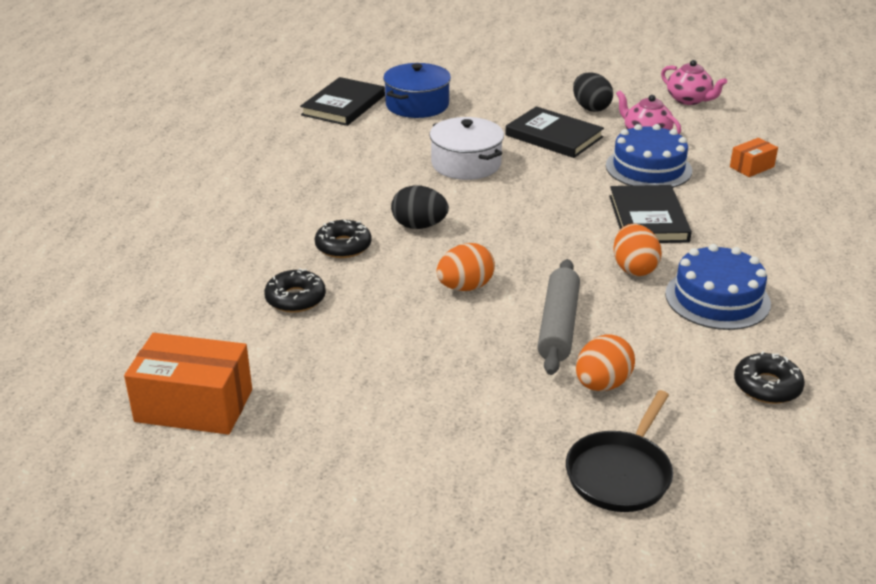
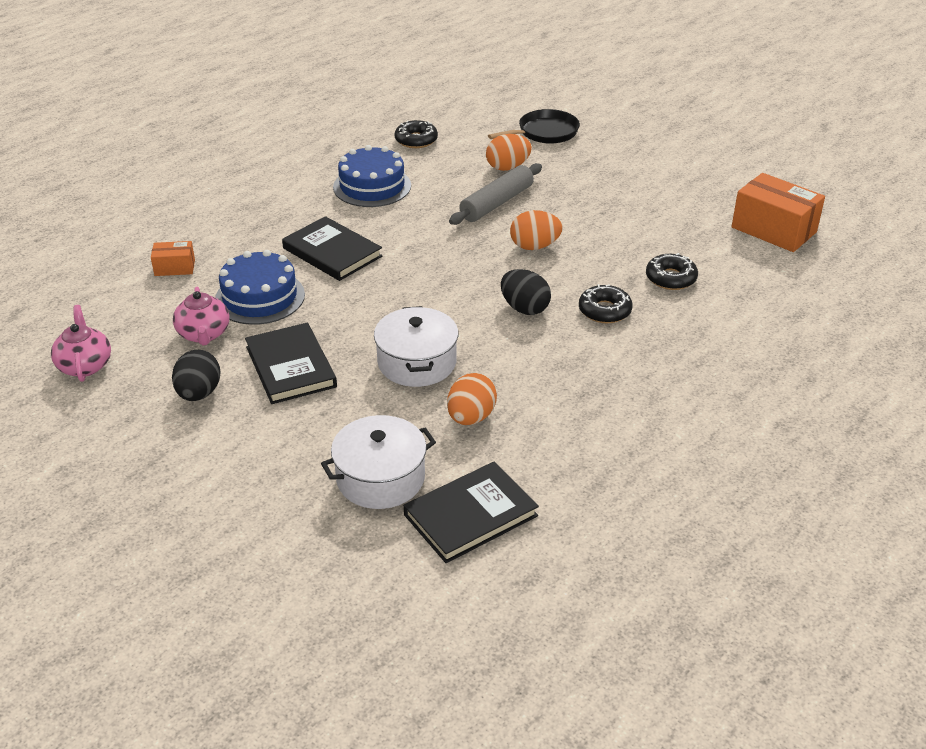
camera: 150 degrees left, 5 degrees up
(417, 105) = (380, 478): blue pot -> white pot
(634, 268) = (398, 221): orange egg -> orange egg (471, 417)
(648, 218) = (332, 252): black book -> black book turned 75 degrees counterclockwise

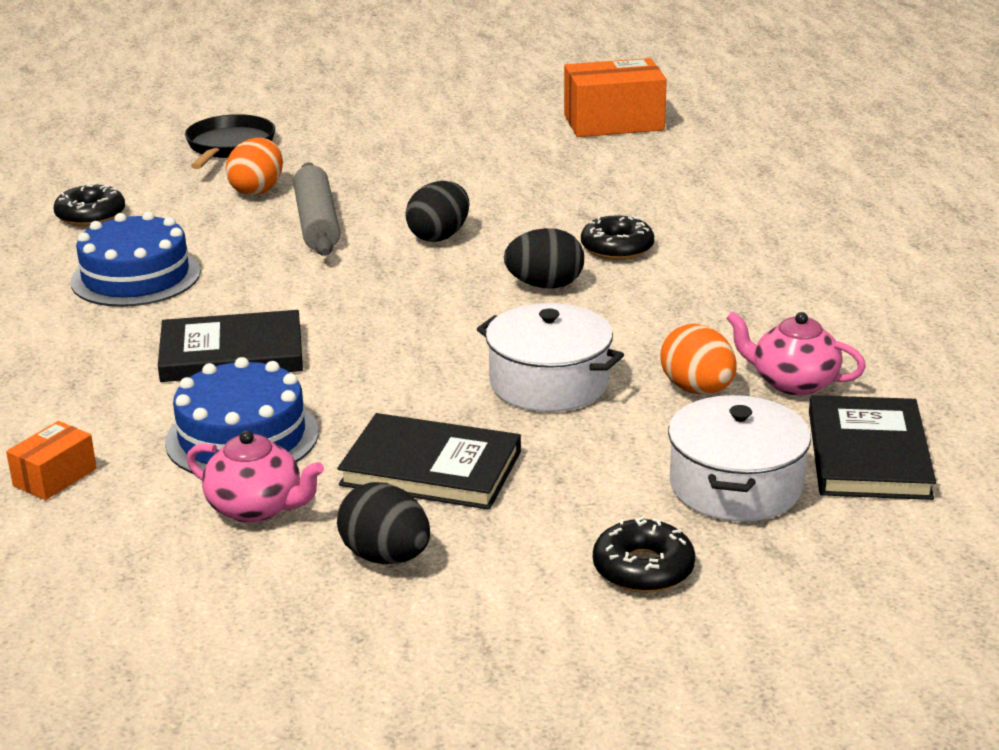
camera: 50 degrees left, 10 degrees down
(85, 365) = (170, 634): pink teapot -> pink teapot (793, 383)
(534, 246) = (439, 236): orange egg -> black egg
(670, 278) = (614, 196): black donut -> black donut (643, 568)

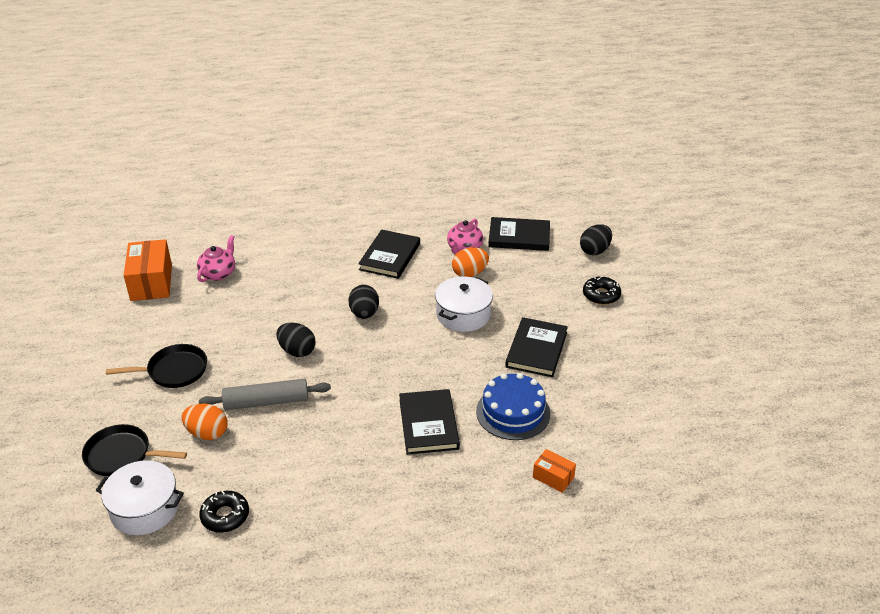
camera: 90 degrees left, 10 degrees up
(136, 277) = (327, 478): blue cake -> none
(256, 508) = (572, 402): pink teapot -> pink teapot (218, 273)
(386, 557) = (603, 361): black egg -> black egg (595, 251)
(398, 157) = (174, 371): none -> black pan
(617, 248) = (325, 289): black donut -> none
(735, 486) = (543, 269): white pot -> white pot (145, 509)
(737, 302) = (390, 256): none -> black book

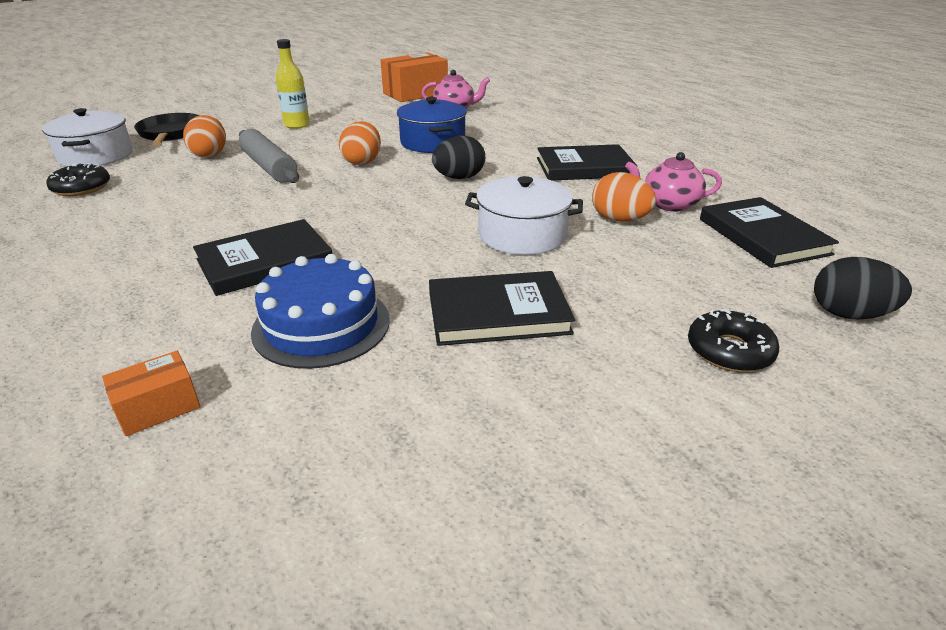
camera: 65 degrees right, 5 degrees down
(174, 371) = (297, 125): black pan -> yellow bottle
(286, 306) = (433, 142): none -> blue pot
(297, 351) = (362, 162): black egg -> orange egg
(553, 477) = (158, 407): orange box -> orange box turned 45 degrees clockwise

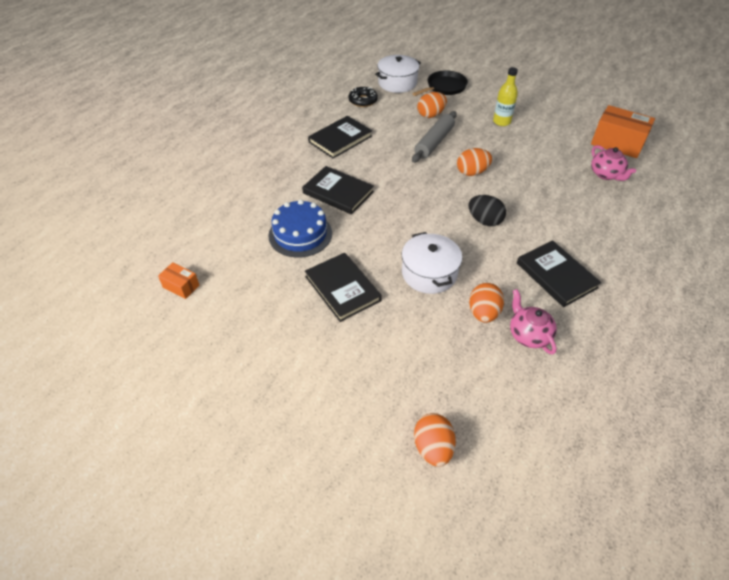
camera: 65 degrees right, 15 degrees up
(158, 407) = (231, 217): orange box -> orange box (181, 286)
(433, 142) = (530, 188): blue pot -> none
(729, 351) = (359, 389): black donut -> none
(762, 236) = (515, 395): black book -> black book (340, 139)
(849, 314) = (433, 448): black egg -> orange egg

